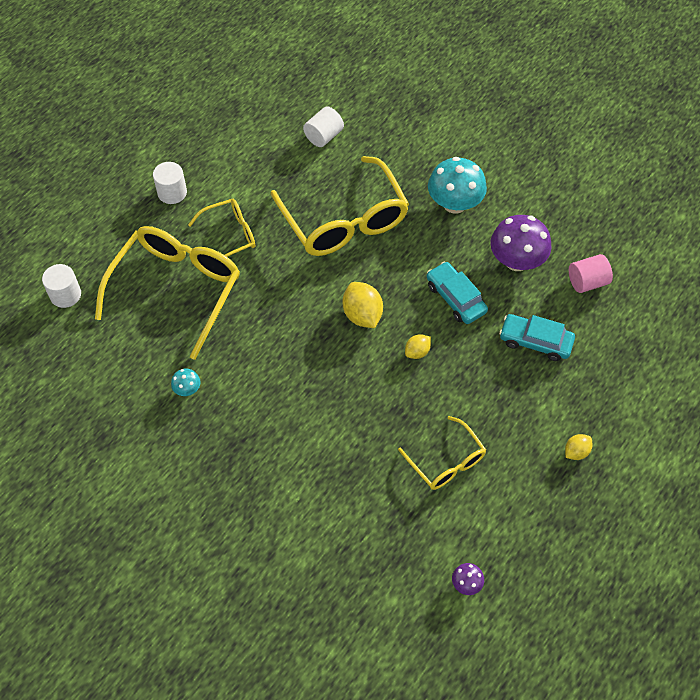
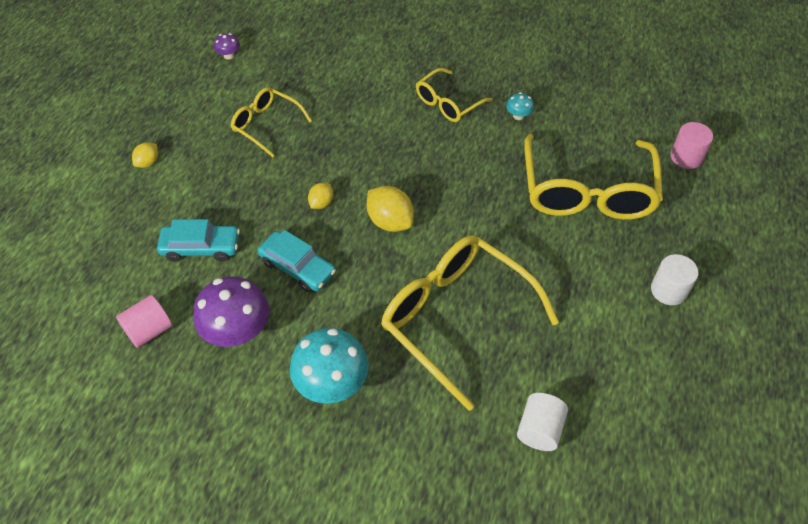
camera: 160 degrees right, 5 degrees down
(65, 295) = (686, 157): white cylinder -> pink cylinder
(229, 235) = (572, 261): yellow glasses -> yellow glasses (448, 103)

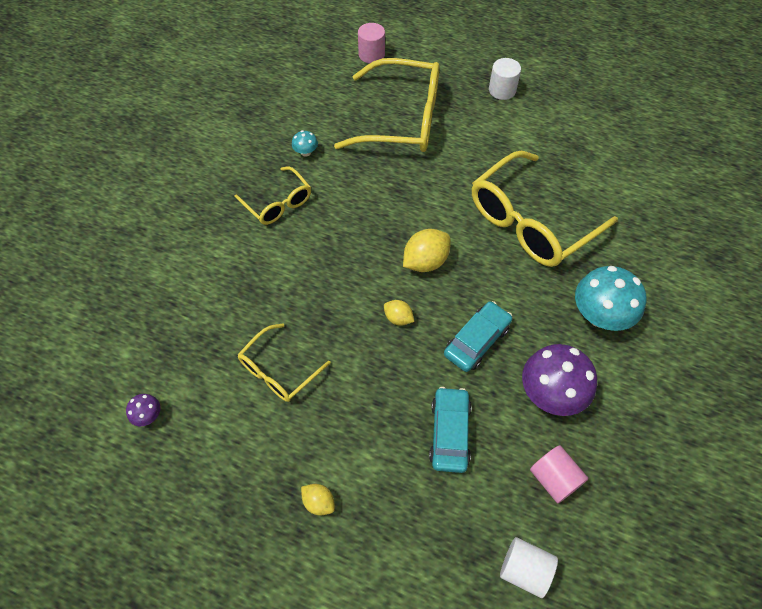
camera: 85 degrees left, 5 degrees up
(539, 430) = (626, 182): white cylinder -> white cylinder (524, 570)

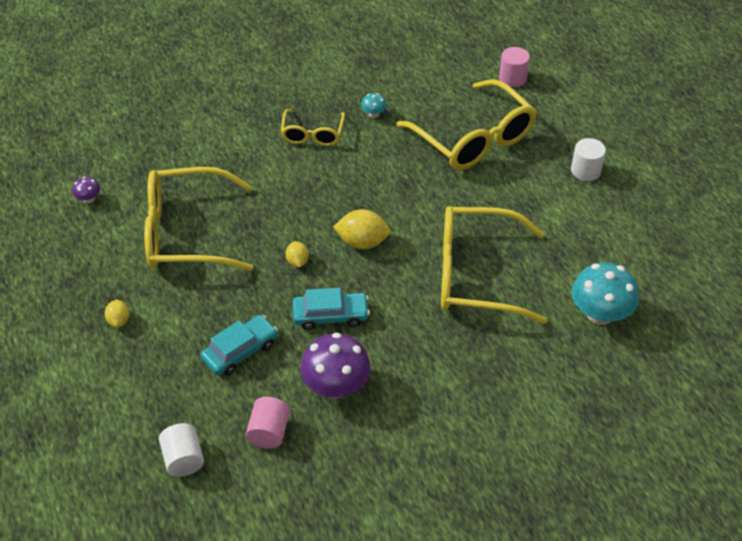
camera: 45 degrees right, 10 degrees down
(279, 370) = (187, 233): yellow glasses -> yellow glasses, size x1.86
(600, 315) = (440, 371): turquoise mushroom -> turquoise mushroom (600, 314)

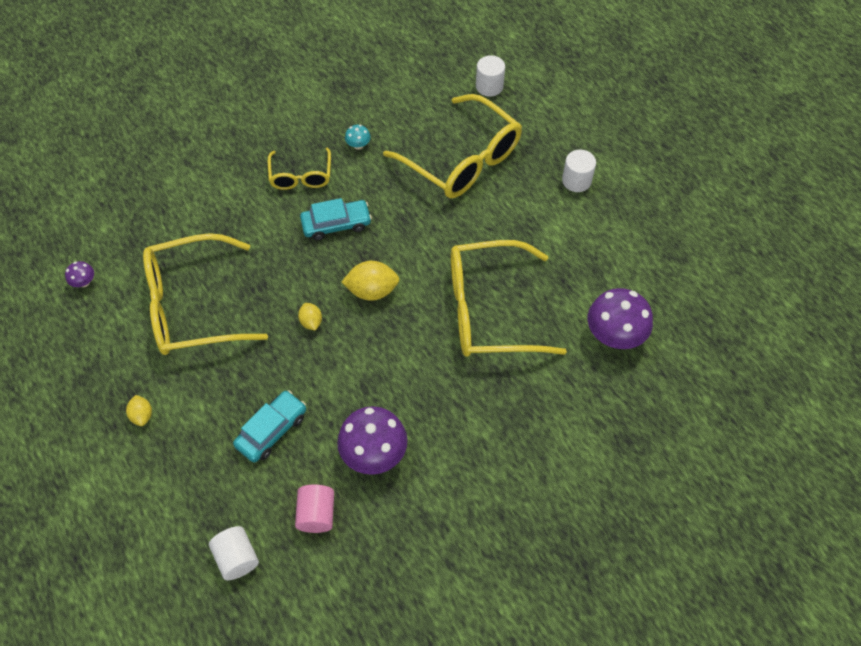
camera: 10 degrees left, 10 degrees up
(330, 315) = (355, 377): turquoise car -> turquoise car (336, 224)
(512, 78) = (489, 86): pink cylinder -> white cylinder
(600, 314) = (614, 335): turquoise mushroom -> purple mushroom

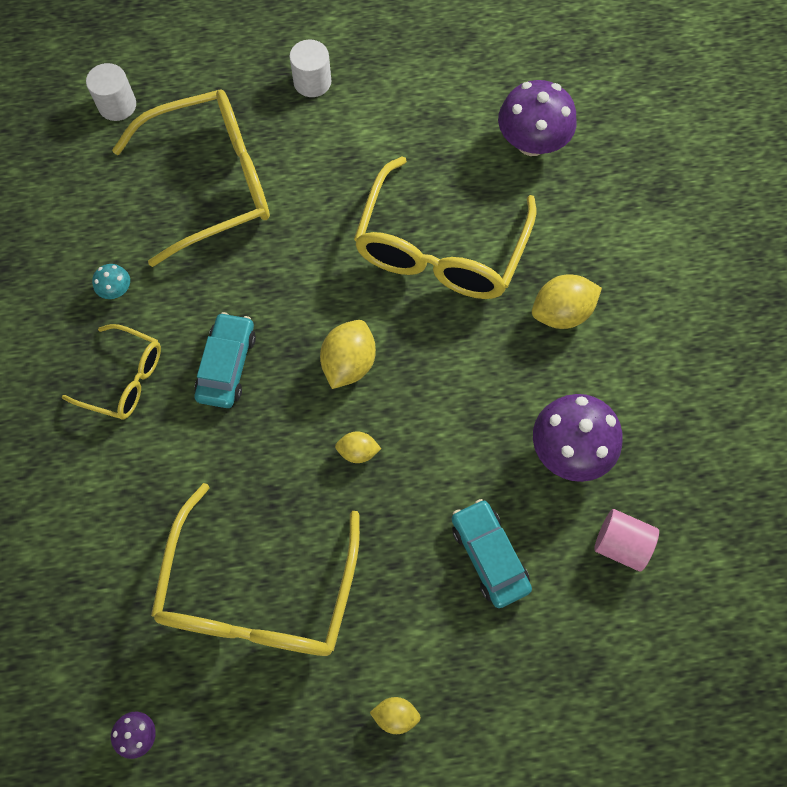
camera: 65 degrees left, 10 degrees up
(237, 558) = (641, 658): white cylinder -> none
(481, 408) = (561, 312): none -> yellow lemon

